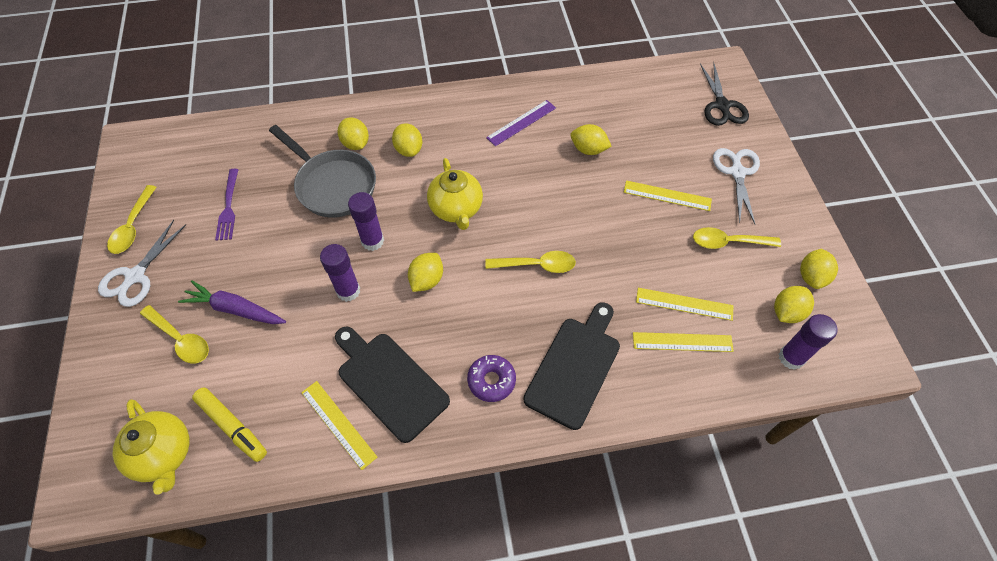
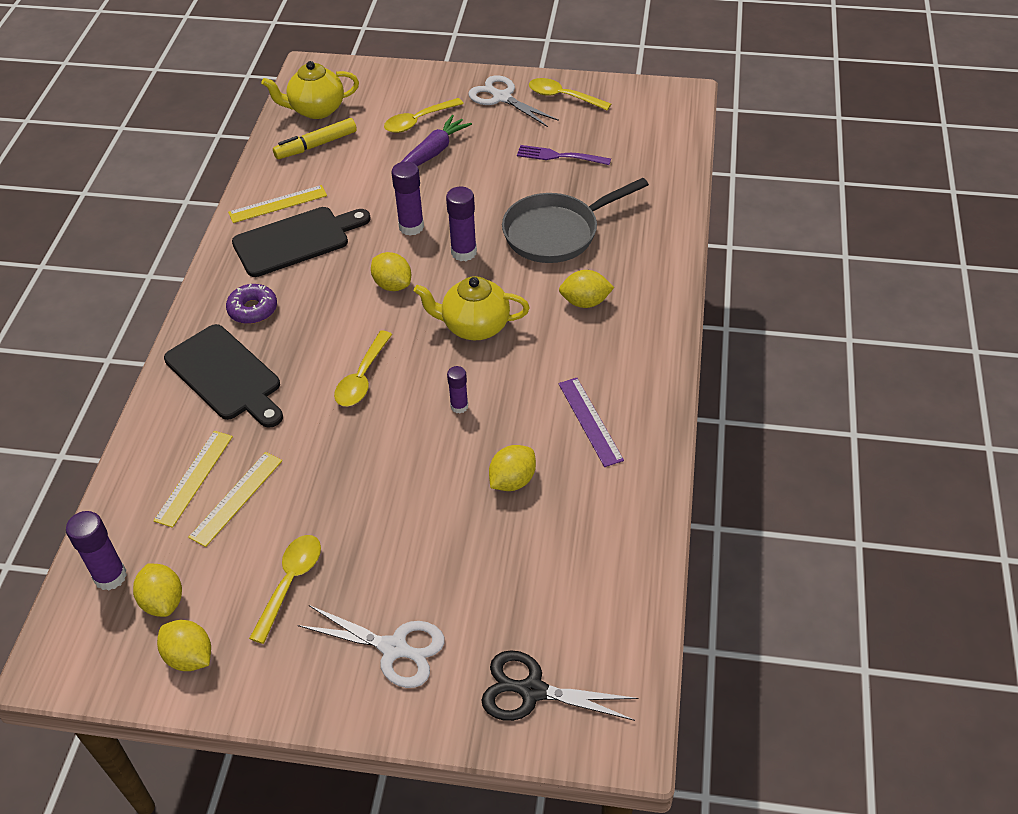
camera: 110 degrees right, 10 degrees down
(356, 144) = (613, 258): yellow lemon -> none
(539, 195) = (459, 406): none -> purple glue stick
(667, 195) = (395, 543): yellow ruler -> none

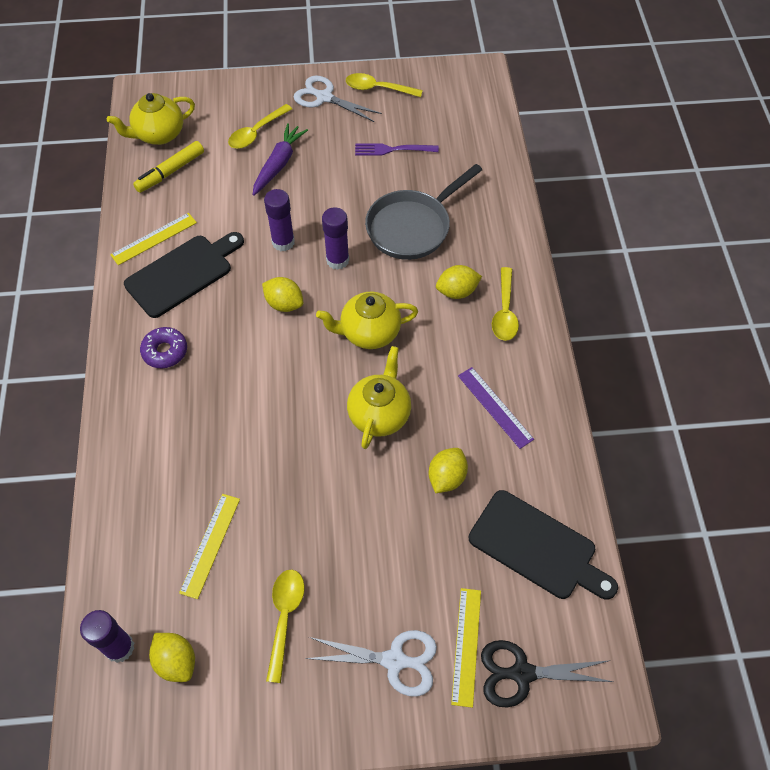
camera: 15 degrees left, 10 degrees up
(189, 657) = (218, 710): yellow lemon -> none
(194, 478) = (165, 532): yellow ruler -> yellow ruler (466, 646)
(226, 376) = (161, 423): black cutting board -> black cutting board (537, 547)
(362, 377) = (286, 402): yellow spoon -> yellow spoon (504, 311)
(459, 406) = (379, 414): purple glue stick -> yellow teapot

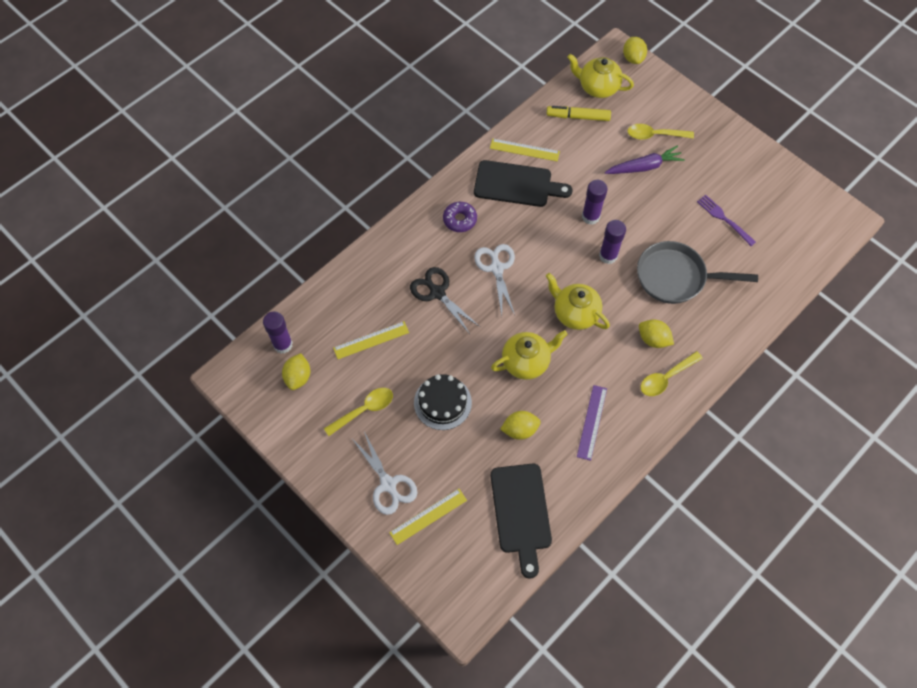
camera: 50 degrees right, 5 degrees up
(284, 304) = (549, 253): yellow lemon -> yellow lemon (633, 58)
(324, 97) = (723, 147): white scissors -> white scissors (496, 268)
(350, 528) = (442, 402): none -> black cake
(378, 89) = (765, 171): yellow spoon -> none
(521, 673) = (437, 557): black scissors -> black scissors (437, 292)

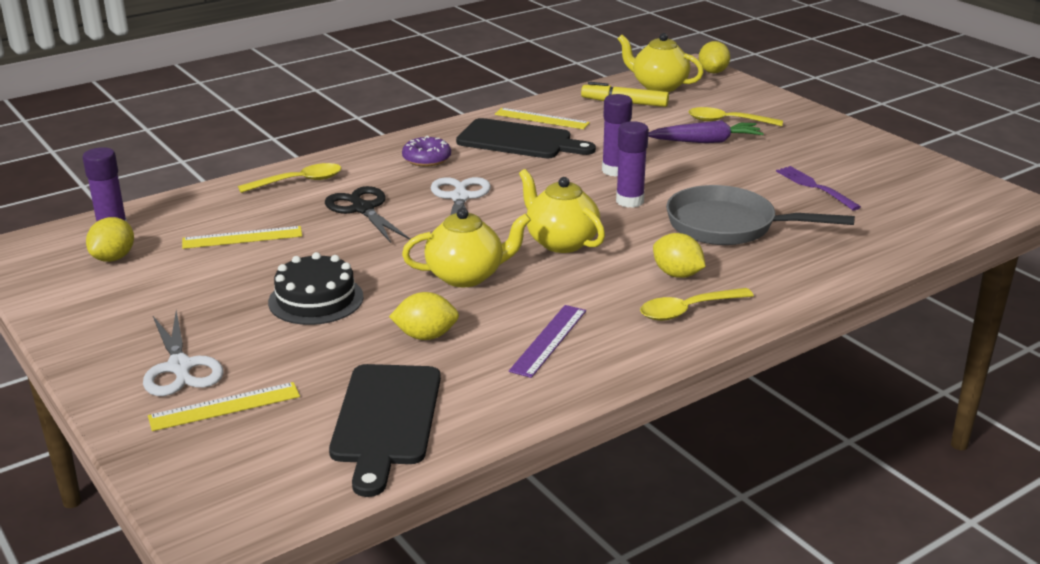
camera: 10 degrees right, 35 degrees down
(364, 410) = (190, 295): yellow spoon -> yellow spoon (298, 182)

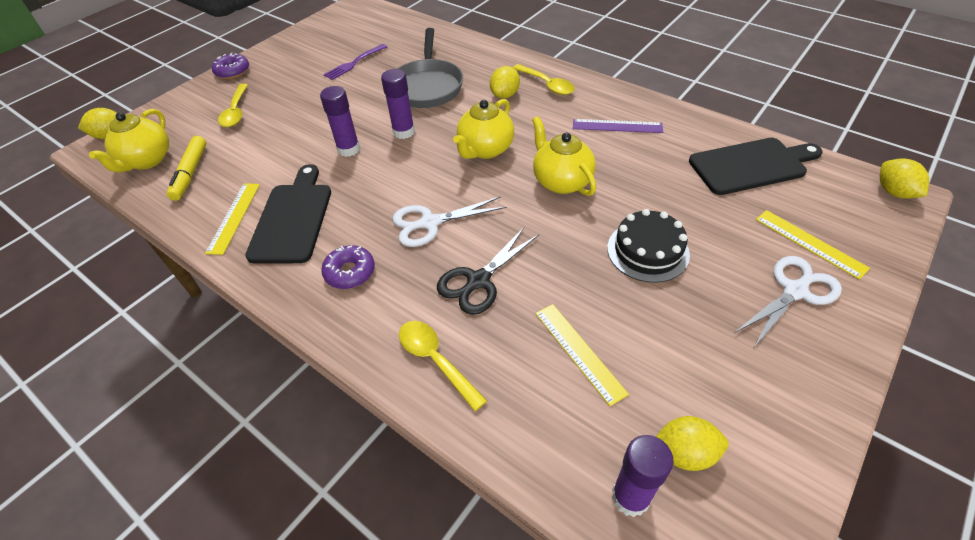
camera: 105 degrees left, 20 degrees up
(425, 336) = (652, 177): yellow lemon -> yellow lemon (894, 192)
(706, 141) = (280, 116): purple carrot -> none
(823, 121) = (232, 71): none -> purple donut

